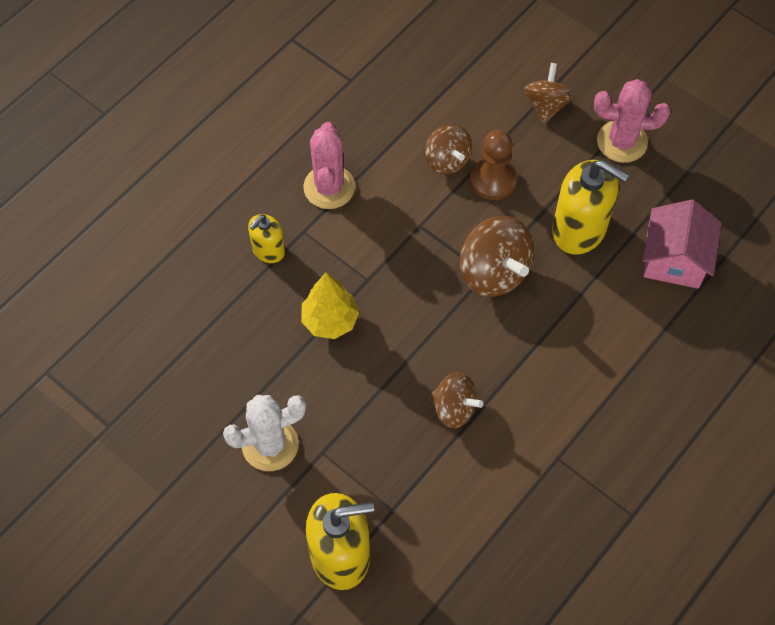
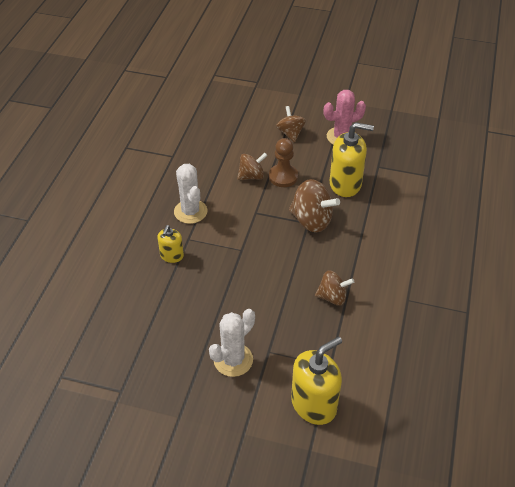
camera: 25 degrees left, 15 degrees down
(329, 187) = (190, 211): pink cactus -> white cactus
(330, 320) = (231, 279): yellow tree -> none
(447, 160) = (251, 176): brown spinning top -> brown spinning top turned 60 degrees counterclockwise
(674, 260) = (405, 181): pink house -> none

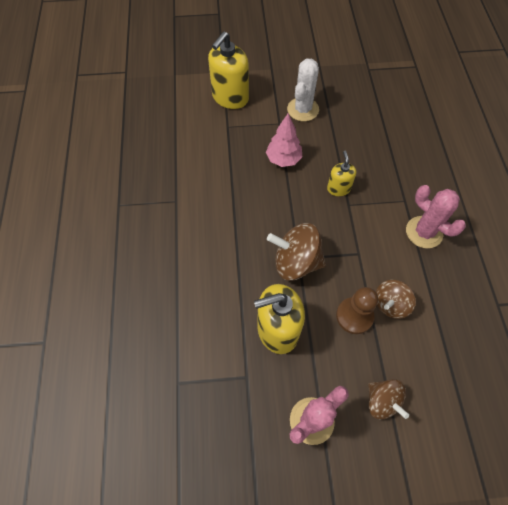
camera: 160 degrees right, 15 degrees up
(172, 256) = (407, 178): yellow soap dispenser -> yellow soap dispenser (338, 188)
(190, 211) = (424, 232): white cactus -> pink cactus
(282, 309) = (283, 159): none -> pink tree
(332, 297) = (244, 183): brown spinning top -> none

